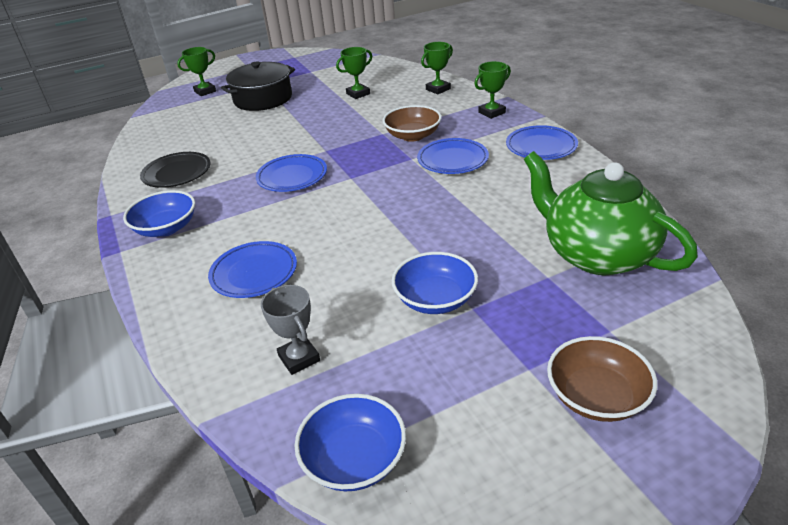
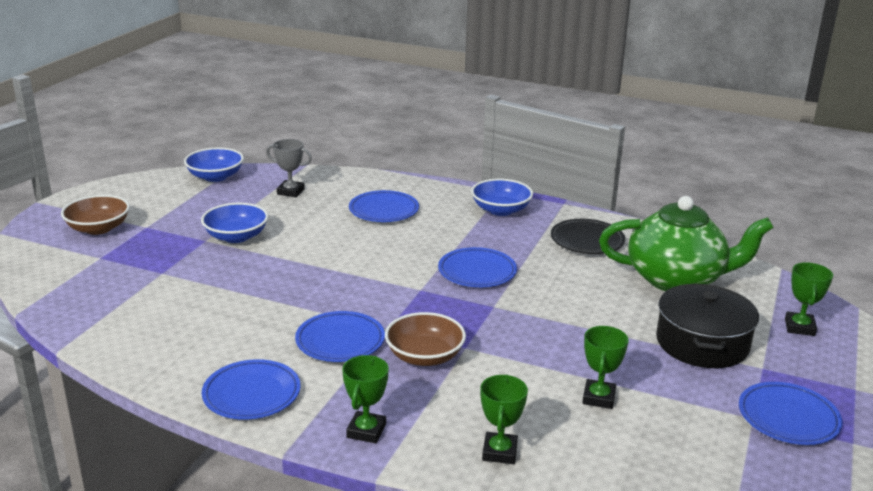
camera: 135 degrees right, 10 degrees down
(298, 68) = (788, 418): none -> blue plate
(596, 254) = (129, 299): green teapot -> green teapot (677, 279)

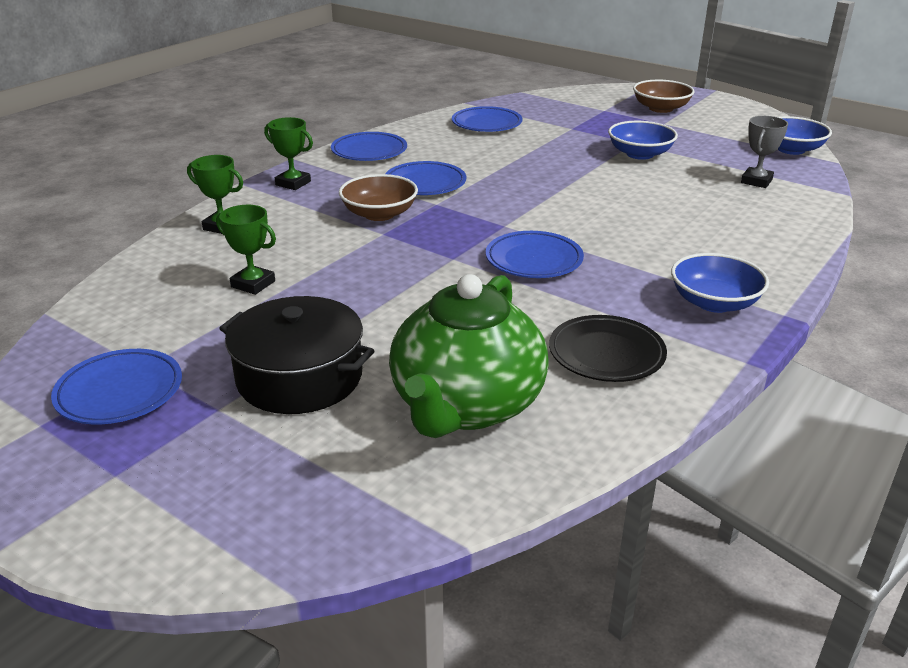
camera: 105 degrees right, 5 degrees up
(384, 210) = (706, 225): blue plate -> blue plate (486, 124)
(799, 327) = (279, 484): green trophy -> none

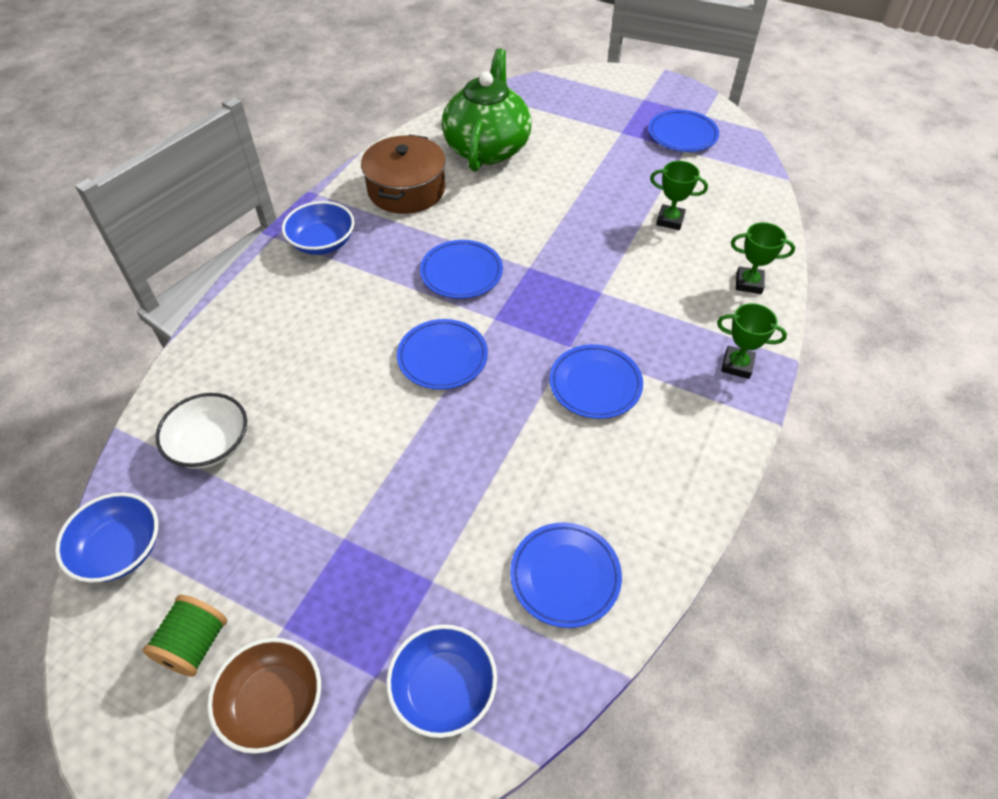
camera: 170 degrees right, 20 degrees up
(300, 377) = (589, 154): black pot -> none
(369, 151) = (694, 455): blue plate -> blue plate (442, 357)
(379, 214) = (618, 321): brown bowl -> none
(606, 354) = (406, 189): black plate -> brown pot
(640, 154) = (340, 500): blue bowl -> blue bowl (443, 689)
(716, 122) = (194, 644): none -> green spool
(756, 181) = (210, 444): grey trophy -> white bowl

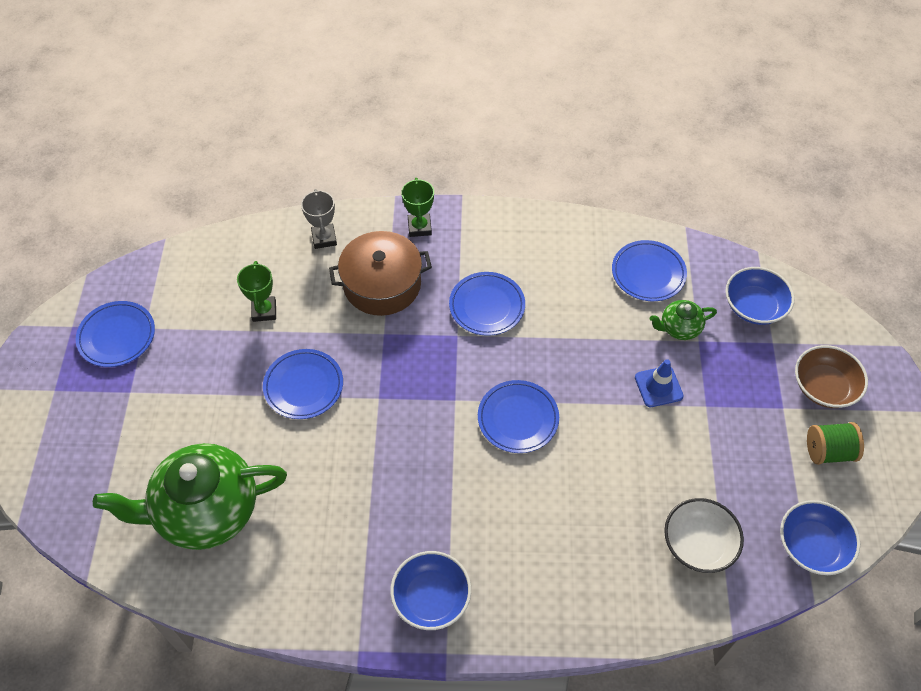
camera: 115 degrees left, 5 degrees up
(399, 501) = (658, 387): none -> blue traffic cone
(406, 189) = (312, 559): brown pot -> brown pot (382, 284)
(461, 273) = (412, 449): blue plate -> blue plate (304, 386)
(463, 568) = (679, 328): none -> green teapot
(749, 283) = (324, 238): green trophy -> grey trophy

